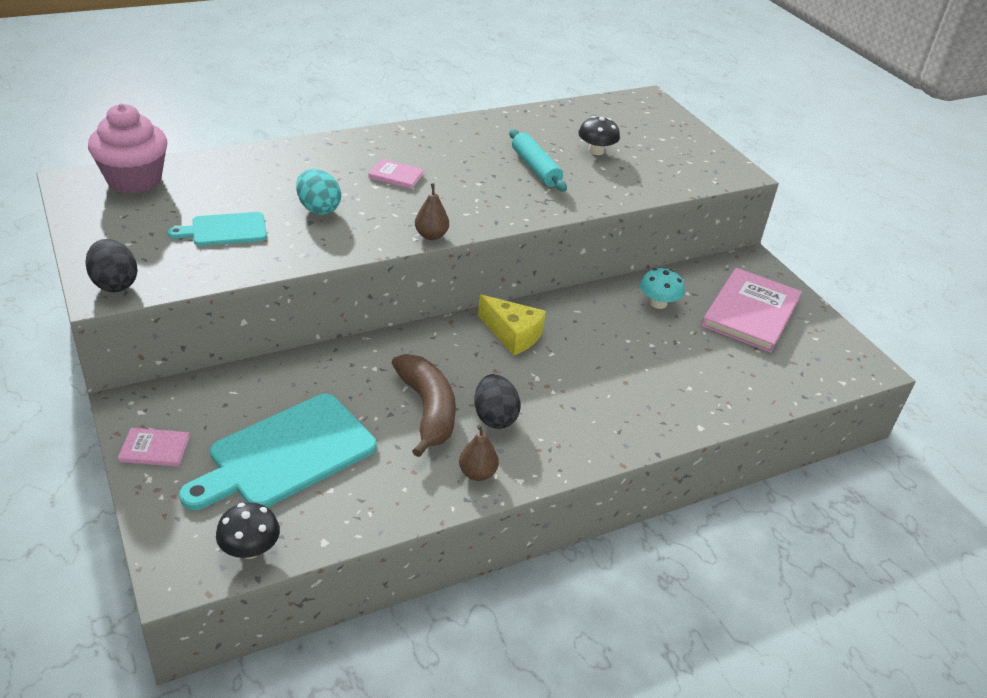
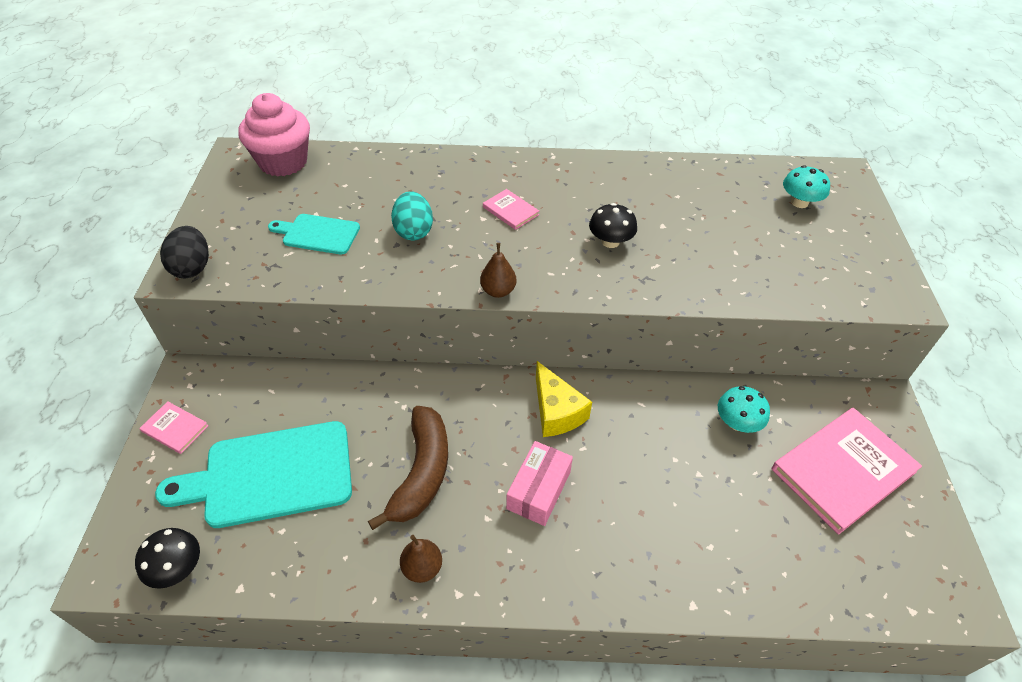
camera: 30 degrees right, 10 degrees up
(494, 417) = (479, 506): black egg -> none
(535, 168) = (659, 235): turquoise rolling pin -> none
(535, 392) = (538, 490): none -> pink box
(596, 151) = (741, 228): black mushroom -> black mushroom (610, 241)
(627, 124) = (799, 202): none -> turquoise mushroom

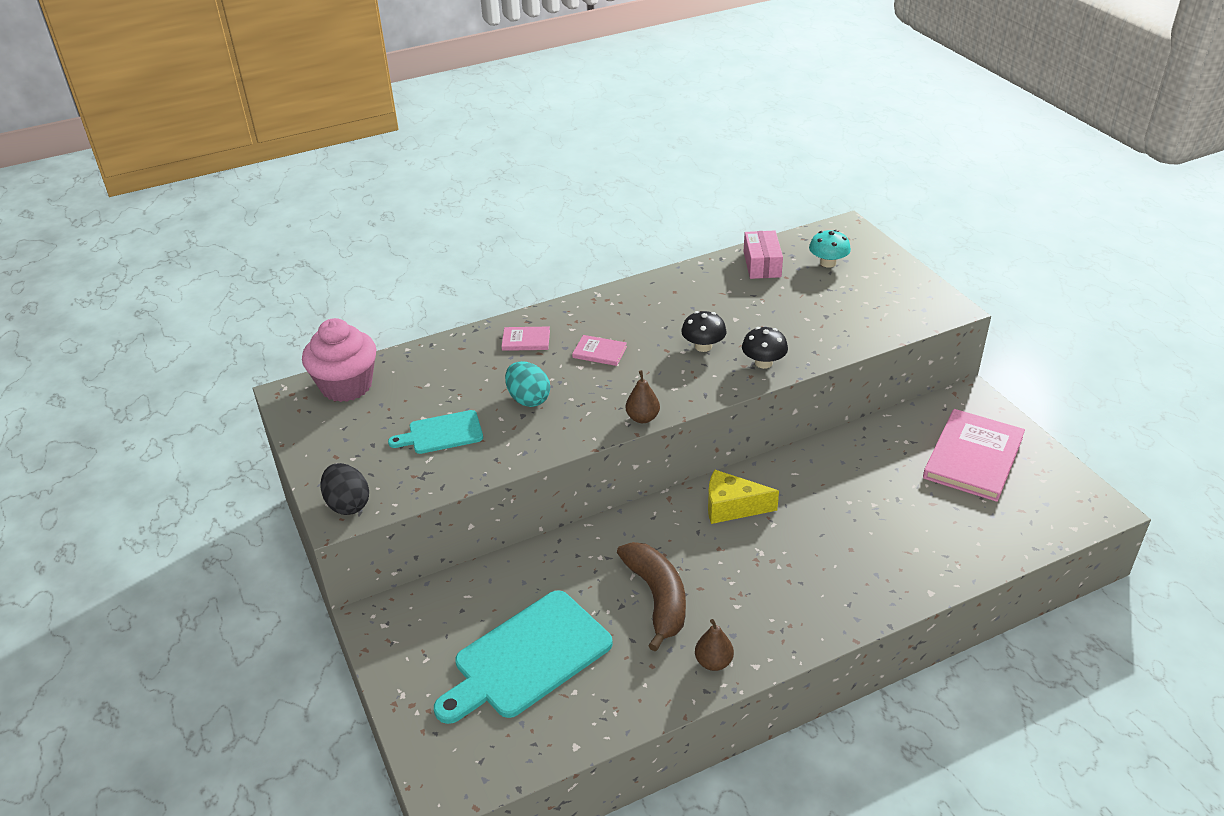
camera: 25 degrees left, 10 degrees down
(175, 429) = (403, 663): pink book -> pink book (526, 340)
(177, 568) = (507, 759): black mushroom -> black mushroom (763, 363)
(538, 490) = (761, 568): pink box -> pink box (762, 264)
(556, 412) = (732, 507): yellow cheese -> yellow cheese turned 150 degrees clockwise
(737, 422) = (877, 456): turquoise mushroom -> none

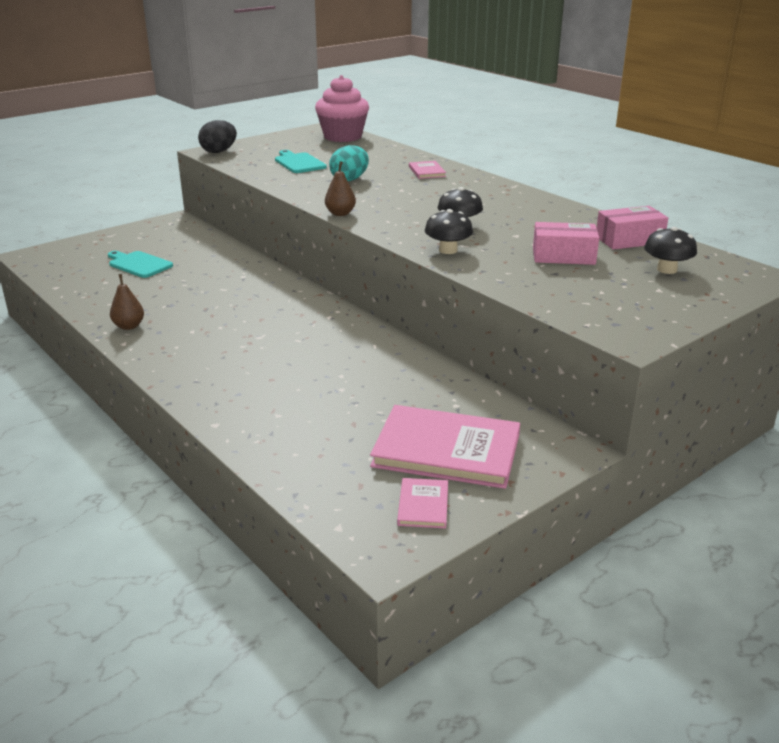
camera: 75 degrees right, 10 degrees down
(527, 657) = (139, 264): turquoise cutting board -> turquoise cutting board, size x0.55
(599, 352) = (425, 193): pink book -> pink book (423, 505)
(657, 598) = (199, 300): brown banana -> none
(732, 507) = (316, 320): yellow cheese -> none
(791, 304) = (563, 256): none -> pink box
(828, 263) = (667, 269): turquoise mushroom -> black mushroom

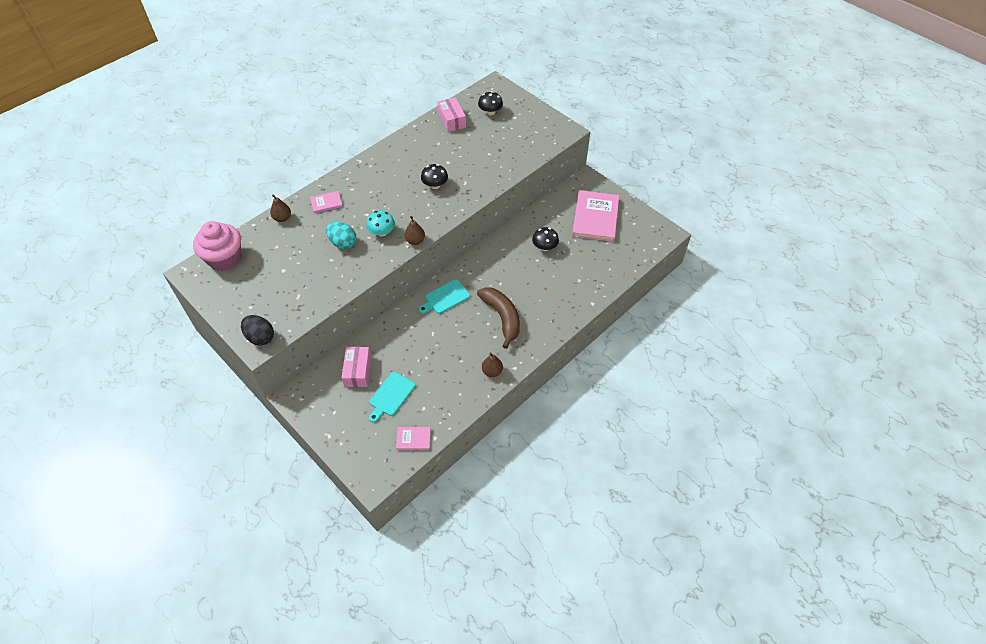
camera: 95 degrees left, 25 degrees up
(225, 338) = (502, 317): none -> brown banana
(299, 163) = (299, 277): turquoise cutting board -> turquoise cutting board (445, 298)
(363, 197) = (382, 232): none -> turquoise mushroom
(402, 154) = (282, 218): none -> brown pear
(423, 505) = (635, 224): pink book -> pink book (413, 439)
(448, 250) = (473, 189): black mushroom -> black mushroom (544, 247)
(563, 256) = (477, 145): pink box -> pink box (357, 371)

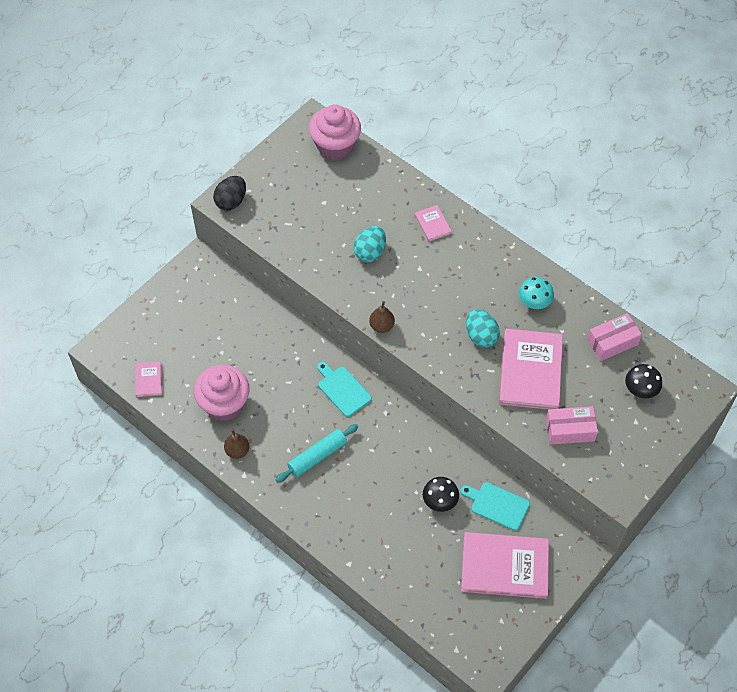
camera: 85 degrees right, 5 degrees up
(282, 218) = (402, 185): brown pear -> none
(357, 371) = (232, 314): pink box -> pink box (569, 430)
(382, 232) = (392, 289): turquoise mushroom -> turquoise mushroom (534, 302)
(391, 396) = (202, 351): turquoise cutting board -> turquoise cutting board (497, 505)
(435, 185) = (481, 336): black mushroom -> turquoise egg
(446, 380) = (224, 404): none -> pink cupcake
(468, 162) = (530, 371): none -> pink book
(502, 317) = (317, 456): brown banana -> turquoise rolling pin

